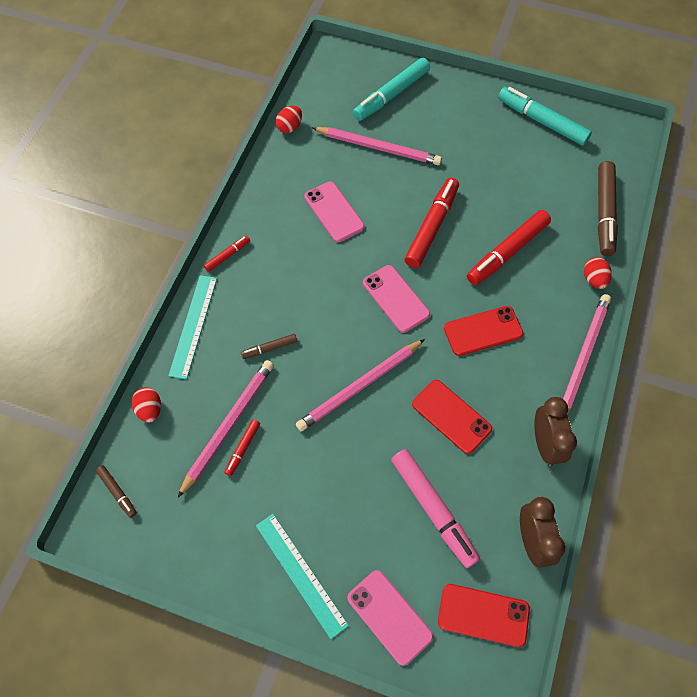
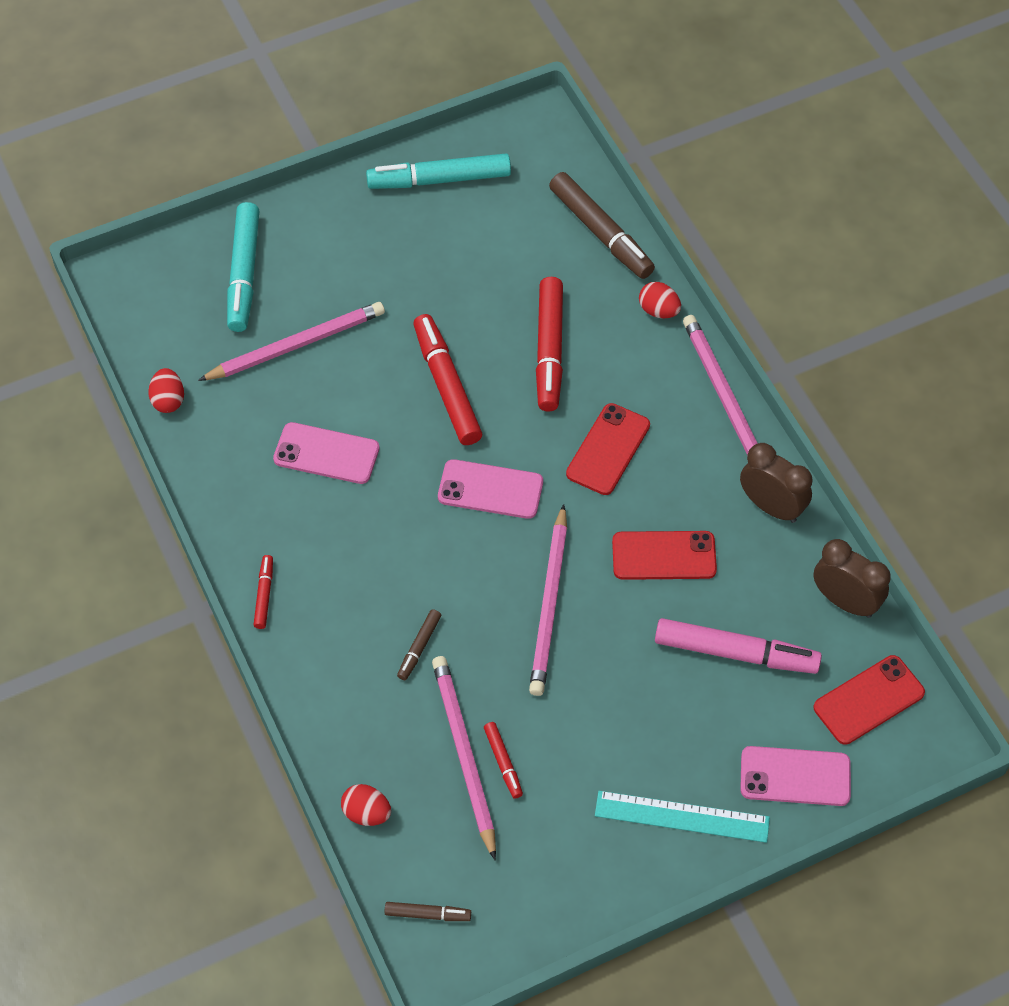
camera: 45 degrees left, 5 degrees down
(193, 325) = (313, 695): turquoise ruler -> none

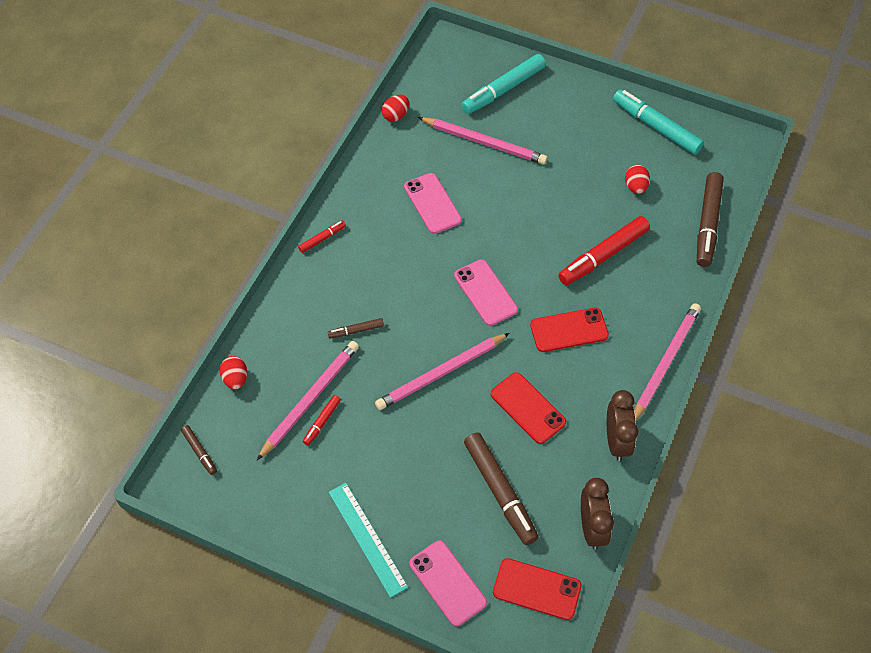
camera: 50 degrees right, 0 degrees up
(446, 386) = (529, 225): red marker -> none
(658, 311) = (687, 289): red egg -> red egg (635, 187)
(735, 653) = (500, 491): pink marker -> brown marker

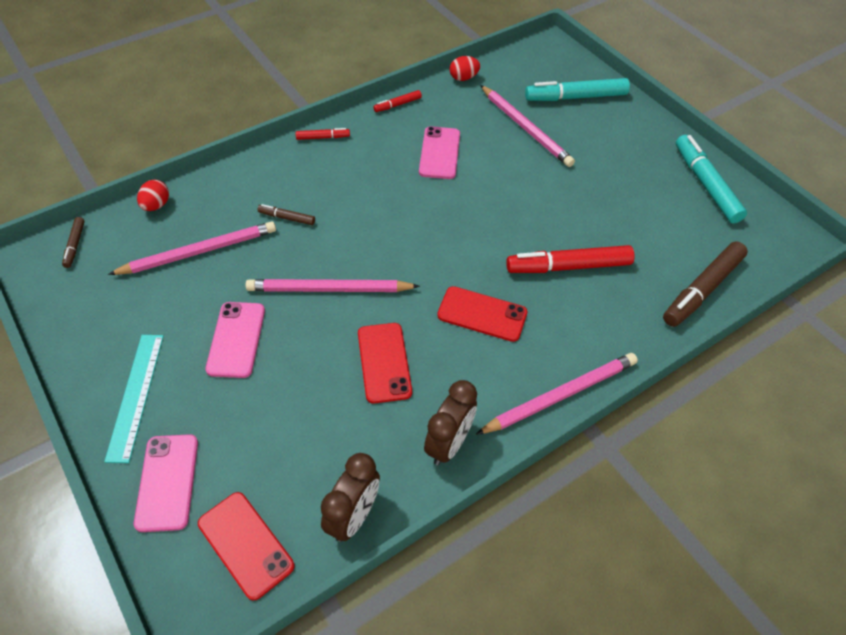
camera: 30 degrees right, 5 degrees down
(322, 422) = (191, 274): red marker -> red marker (397, 105)
(485, 293) = (427, 243): pink phone -> pink phone (236, 339)
(500, 491) = (292, 424): brown marker -> none
(635, 187) = (647, 224): red egg -> none

